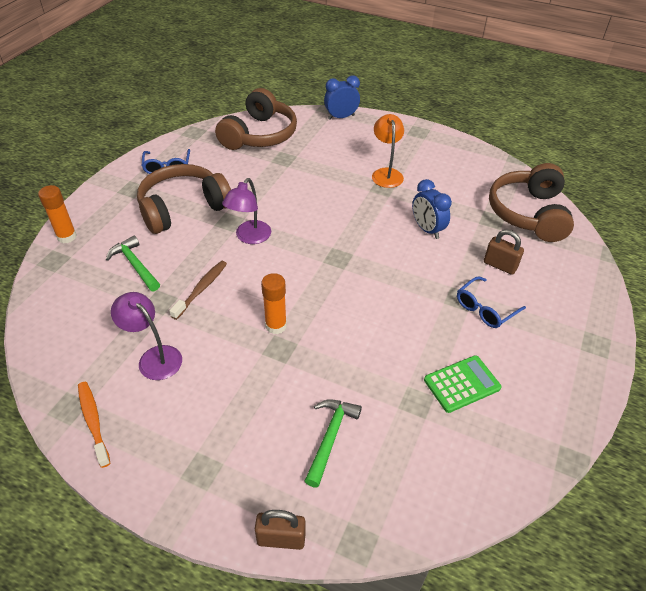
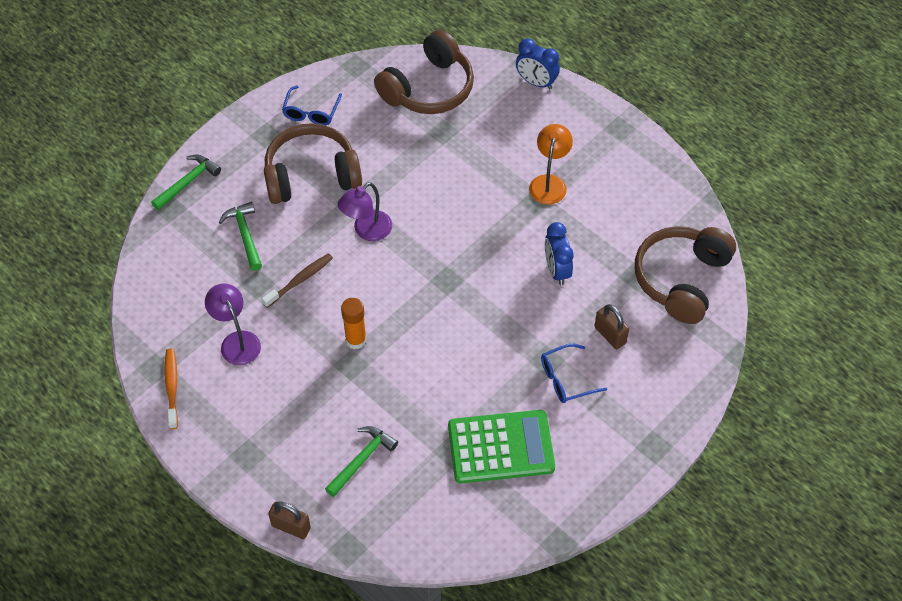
camera: 20 degrees right, 10 degrees up
(67, 237) = (188, 182): orange glue stick -> green hammer
(341, 117) = (536, 82): blue clock -> blue clock turned 150 degrees counterclockwise
(462, 384) = (501, 447): green calculator -> green calculator, size x1.61

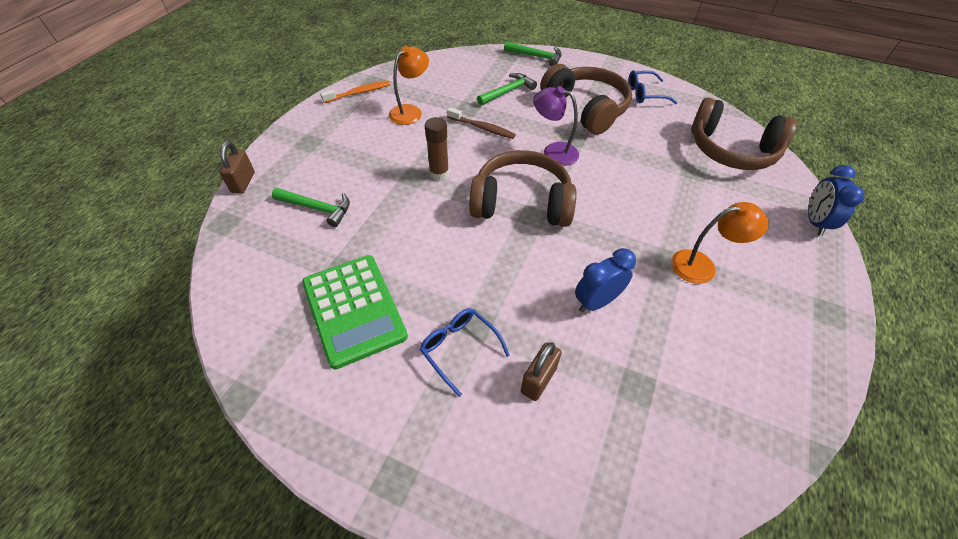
camera: 70 degrees right, 5 degrees down
(237, 341) = (410, 111): purple lamp -> orange lamp
(356, 340) = (439, 173): orange glue stick -> brown glue stick
(681, 279) = (666, 447): brown headphones -> brown headphones (521, 203)

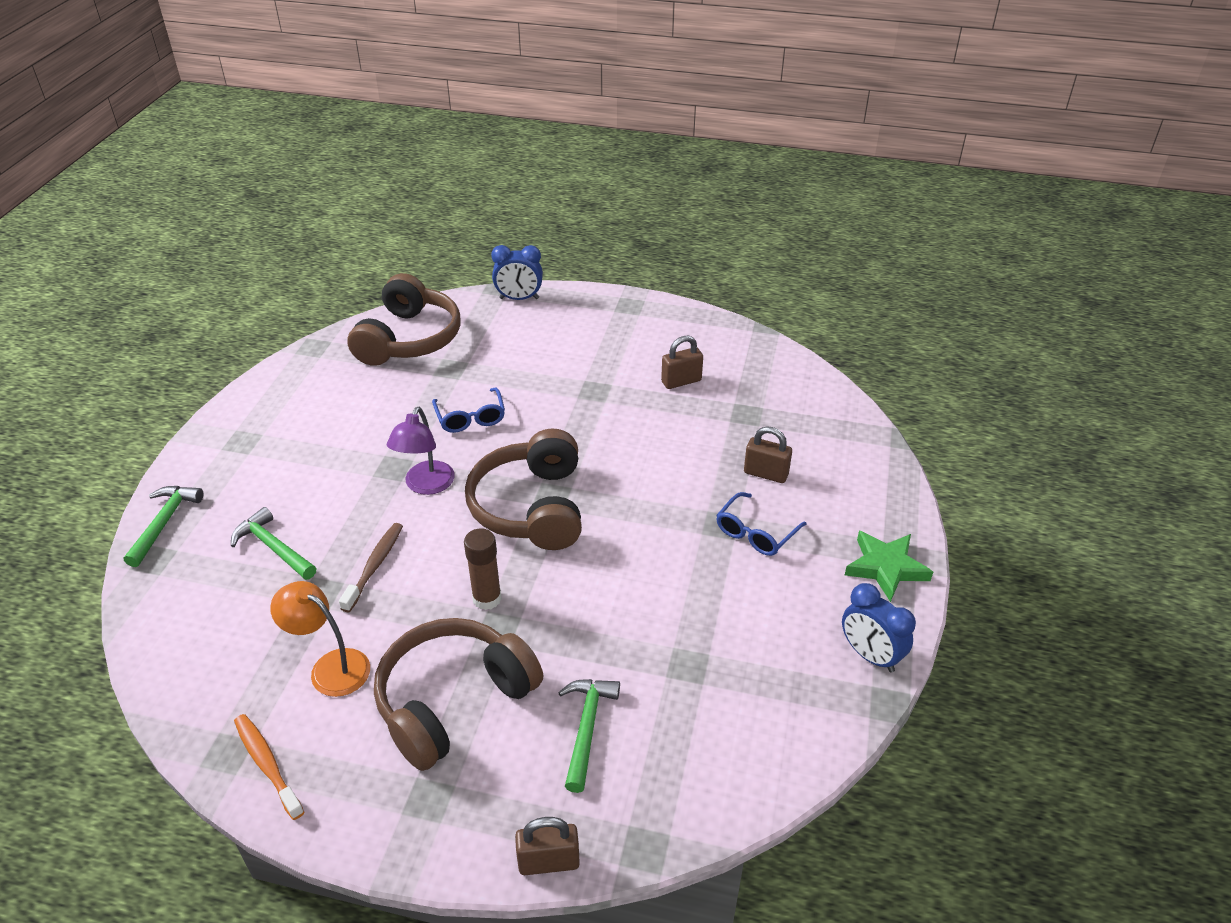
camera: 100 degrees left, 10 degrees down
(354, 309) = (741, 633): green calculator -> none
(382, 458) = (886, 568): none -> green star
(586, 109) = (323, 458): brown headphones -> brown headphones (453, 701)
(596, 302) = (664, 439): blue clock -> blue clock (870, 655)
(645, 94) = (286, 402): blue glasses -> blue glasses (470, 417)
(691, 335) = (681, 381): none -> brown padlock
(702, 266) = (596, 370): orange lamp -> none

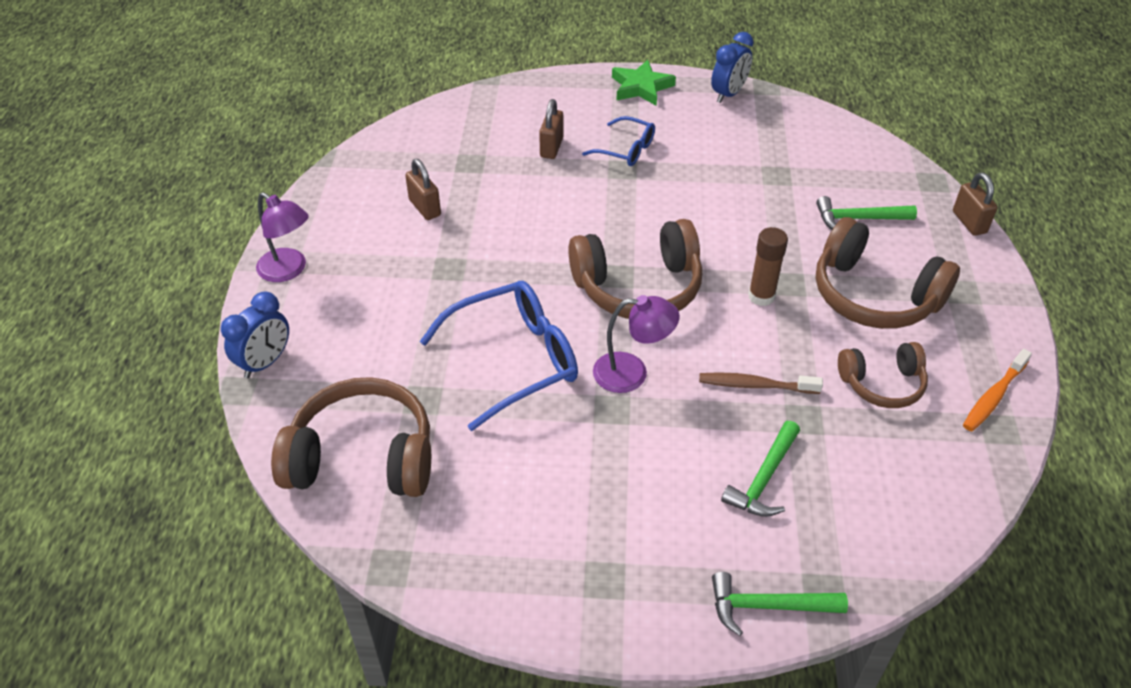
camera: 100 degrees left, 5 degrees up
(330, 667) = (882, 384): orange lamp -> brown headphones
(470, 417) = (513, 360): blue glasses -> blue glasses, size x1.79
(519, 298) = (265, 362): blue clock -> blue clock turned 45 degrees clockwise
(616, 308) = (289, 270): none -> purple lamp

